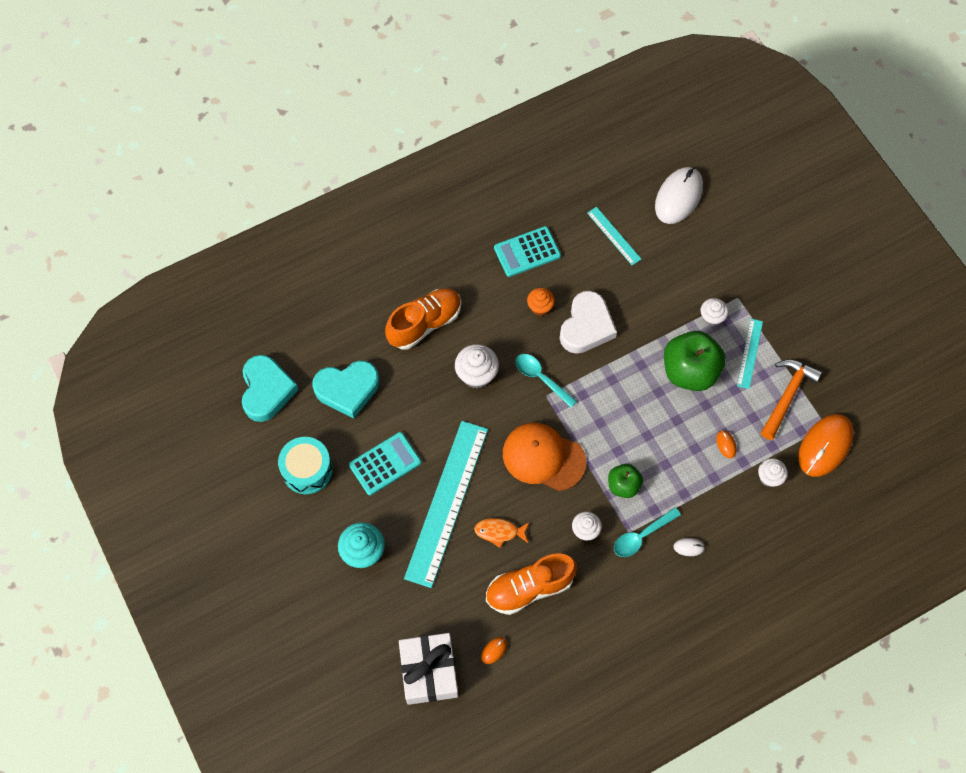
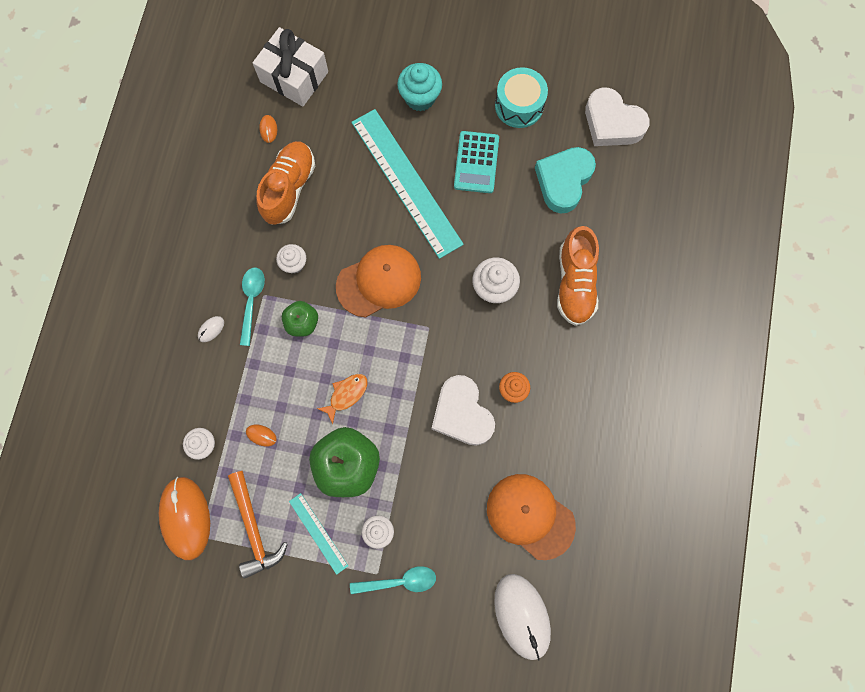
camera: 130 degrees right, 10 degrees up
(267, 390) = (612, 123): turquoise heart -> white heart
(499, 532) = (350, 201): orange fish -> orange fish (346, 394)
(527, 252) = (576, 424): turquoise calculator -> none
(541, 378) = (447, 336): turquoise spoon -> turquoise spoon (399, 581)
(613, 236) = (530, 516): turquoise ruler -> orange cap

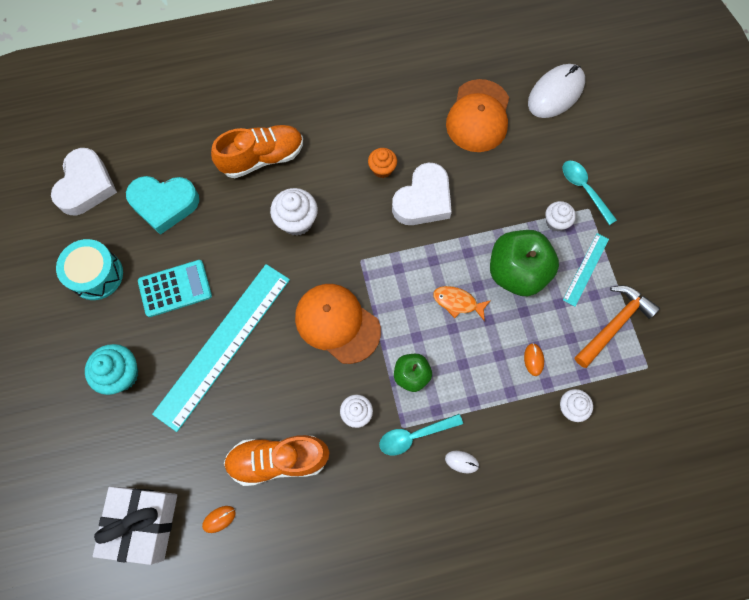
camera: 115 degrees left, 5 degrees down
(185, 518) = (641, 389): orange mouse -> none

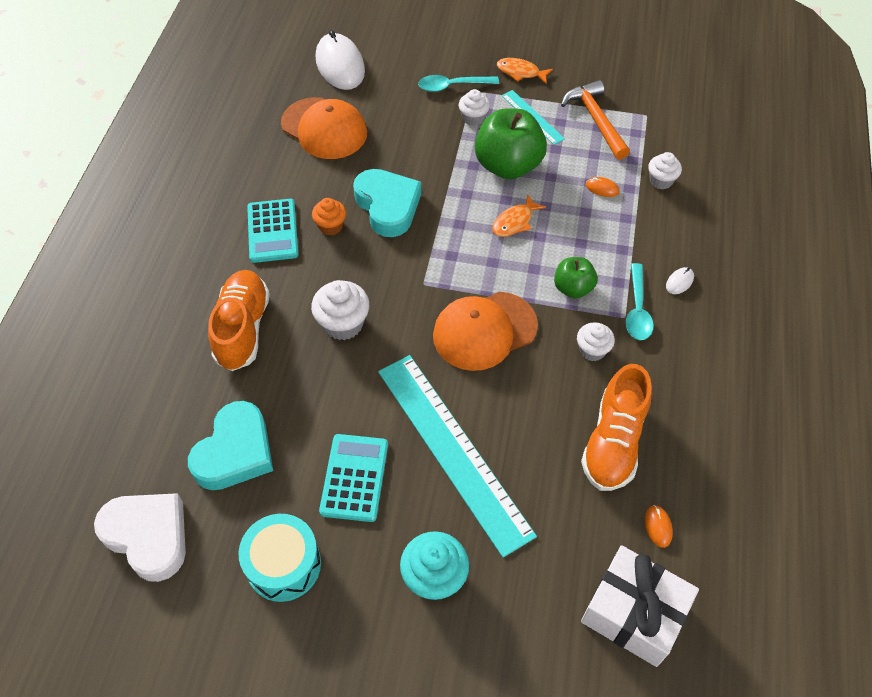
camera: 65 degrees left, 15 degrees down
(357, 132) = (272, 231): none -> turquoise calculator
(423, 200) = (388, 206): white heart -> turquoise heart
(635, 237) = (520, 72): none -> orange fish

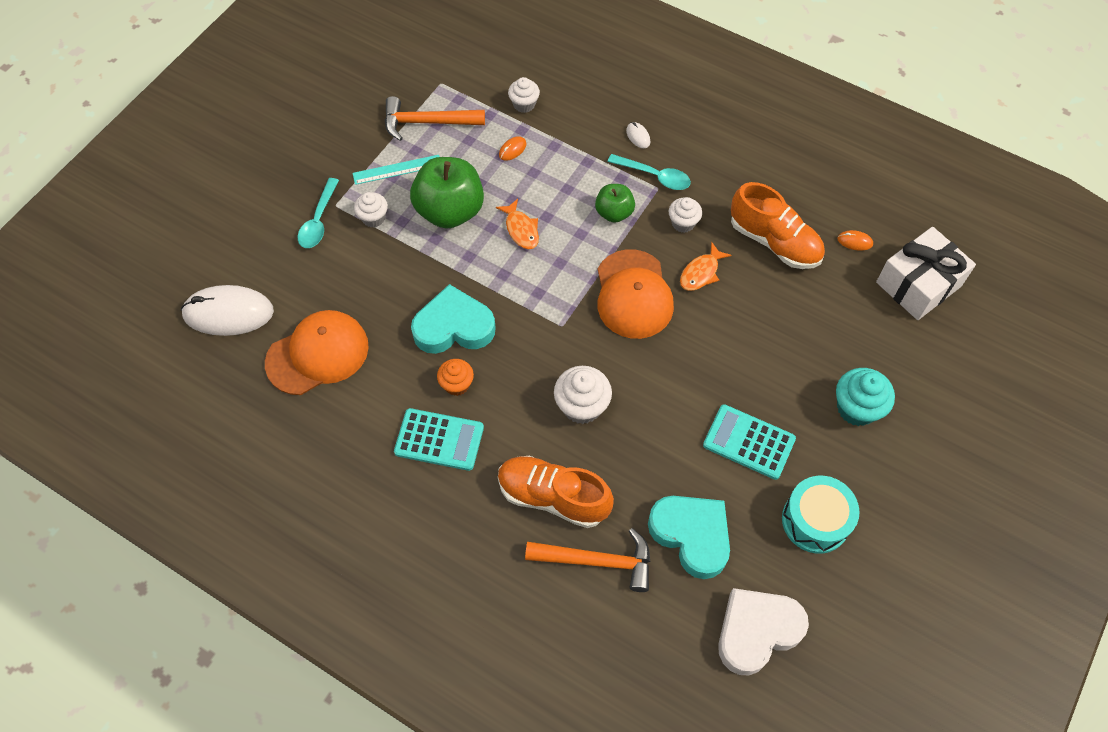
camera: 70 degrees left, 5 degrees up
(189, 381) = (598, 561): none -> orange hammer
(453, 450) = (745, 358): turquoise ruler -> none
(520, 72) = (331, 157): orange fish -> orange fish (701, 273)

